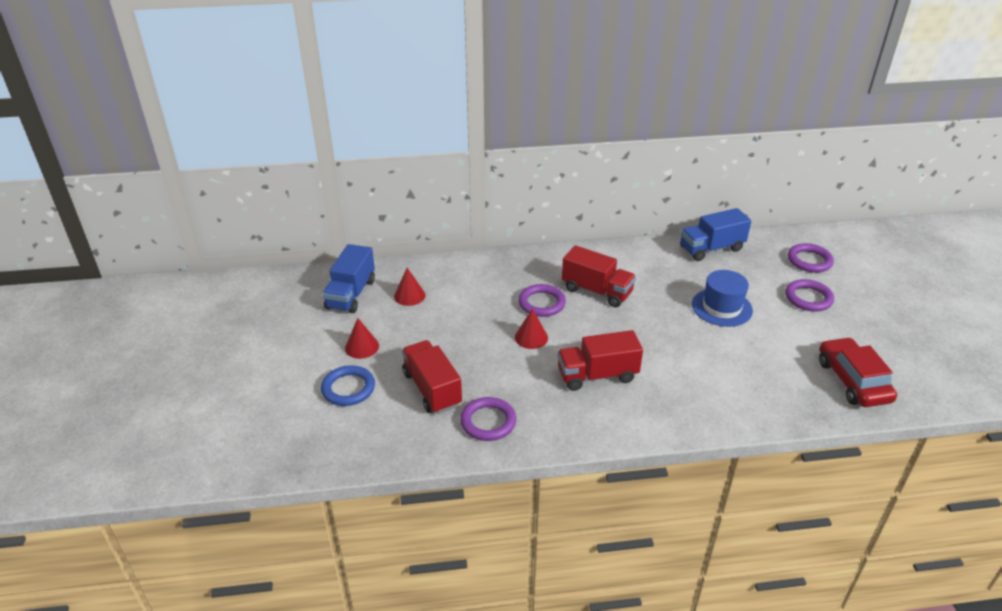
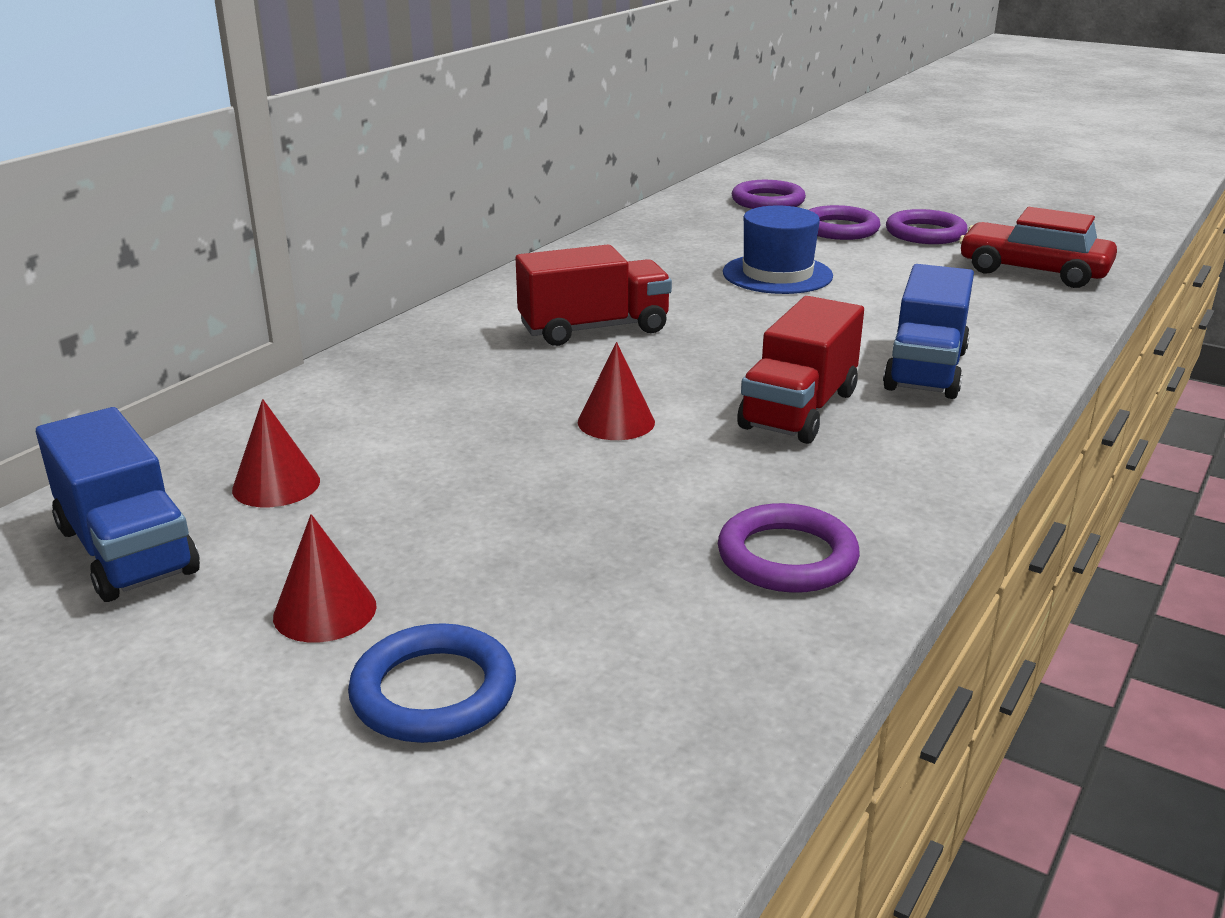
camera: 50 degrees left, 10 degrees down
(432, 389) = (603, 579): red truck -> none
(541, 303) = (544, 378): purple ring -> purple ring (925, 233)
(711, 249) = (643, 232): blue truck -> blue truck (925, 370)

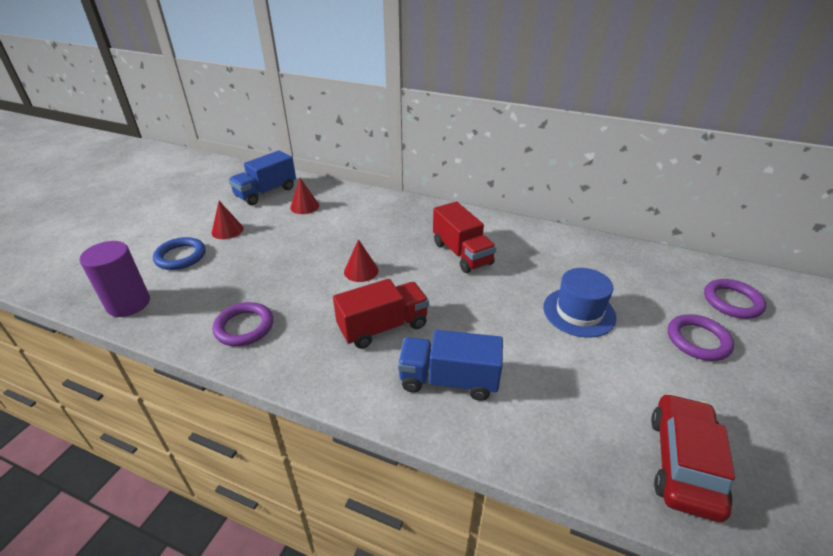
camera: 80 degrees right, 10 degrees up
(660, 769) = (128, 303): none -> purple cylinder
(799, 410) = (383, 327): red truck -> red truck turned 135 degrees clockwise
(925, 233) = (730, 392): purple ring -> none

